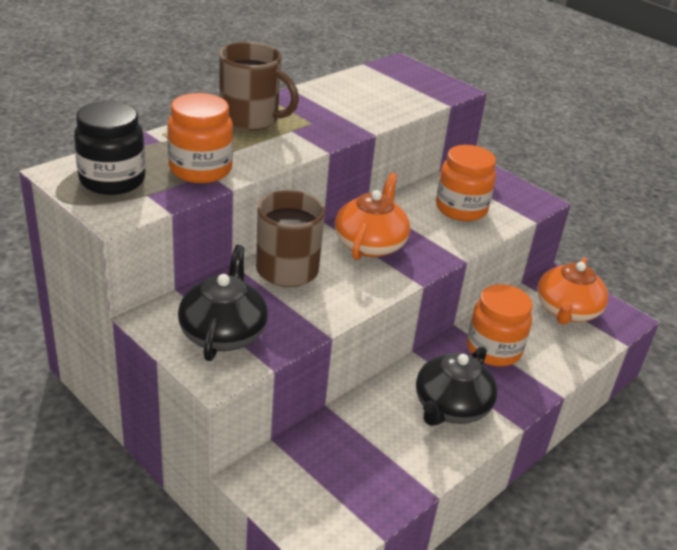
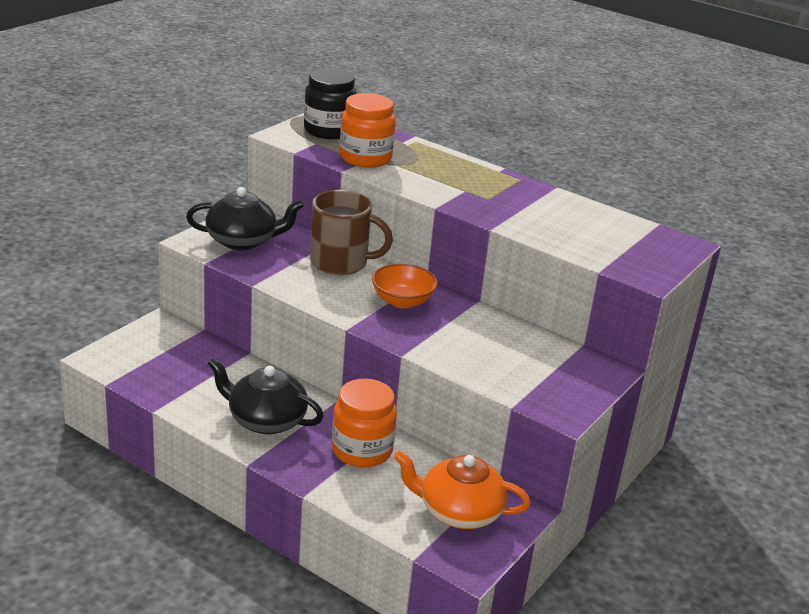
camera: 80 degrees right, 5 degrees down
(251, 119) = (471, 173): brown mug -> none
(370, 244) = (402, 301): orange teapot -> orange bowl
(461, 209) = (504, 355): orange jar -> none

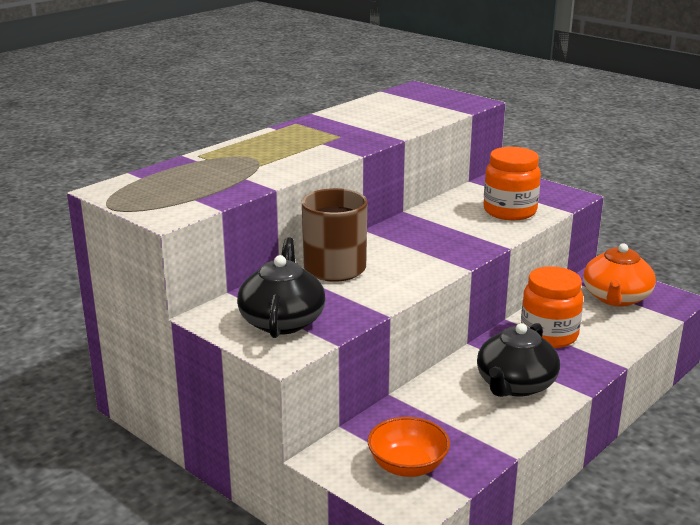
camera: 80 degrees left, 5 degrees down
(329, 130) = (158, 191): black jar -> none
(365, 158) = (241, 177): orange jar -> orange jar (509, 211)
(402, 301) = (412, 242): orange bowl -> orange bowl (407, 466)

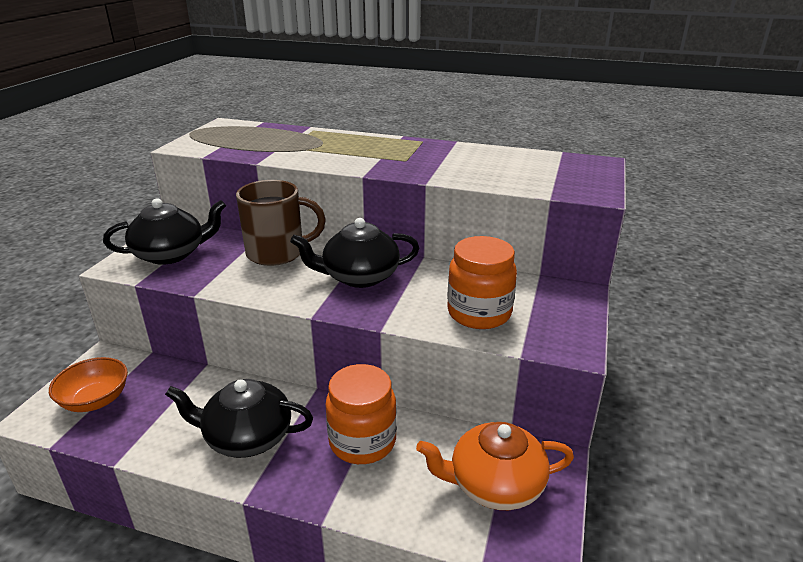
camera: 65 degrees right, 5 degrees up
(417, 240) = (359, 276): none -> black teapot

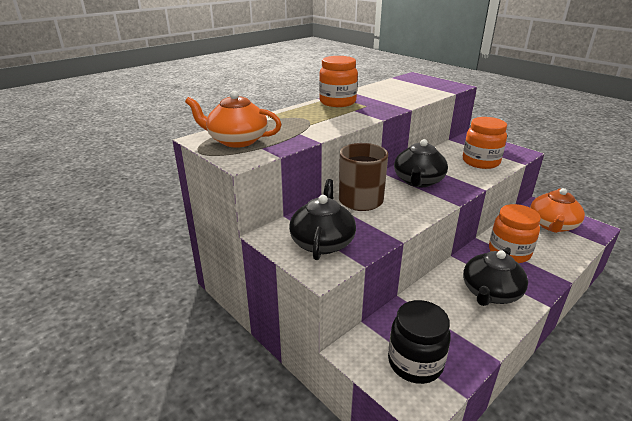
camera: 60 degrees left, 0 degrees up
(95, 400) = (415, 363): orange bowl -> black jar
(231, 135) = (237, 140): none -> orange teapot
(399, 146) = (337, 102): none -> orange jar

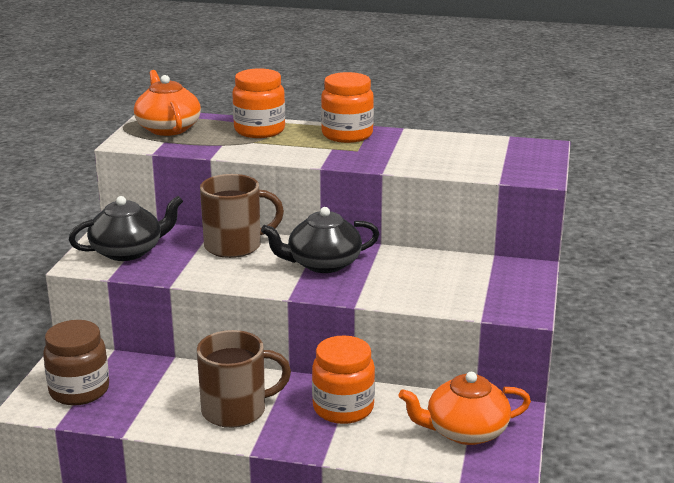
camera: 55 degrees right, 5 degrees down
(415, 363) = (79, 391): black jar -> brown jar
(480, 162) = (441, 289): orange jar -> orange jar (259, 130)
(490, 293) = (236, 410): black teapot -> brown mug

